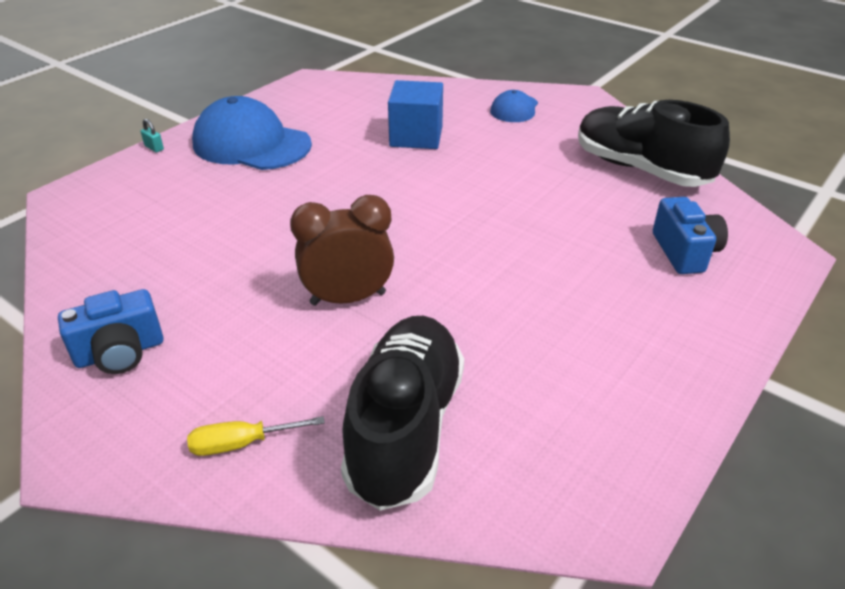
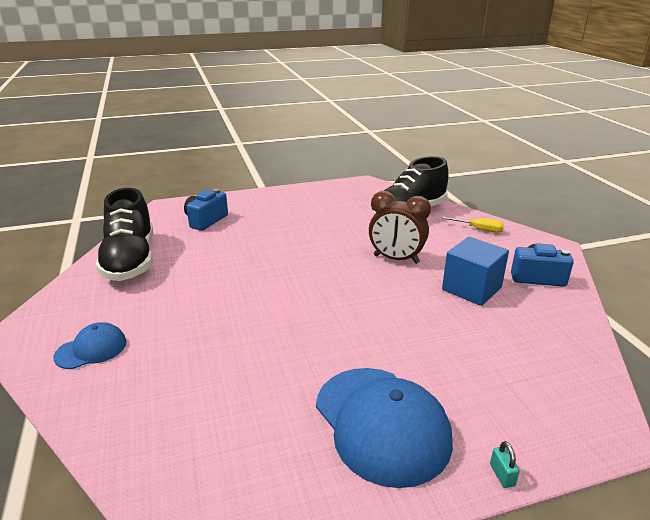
camera: 145 degrees left, 10 degrees down
(416, 136) = (219, 356): blue cube -> blue cube (471, 288)

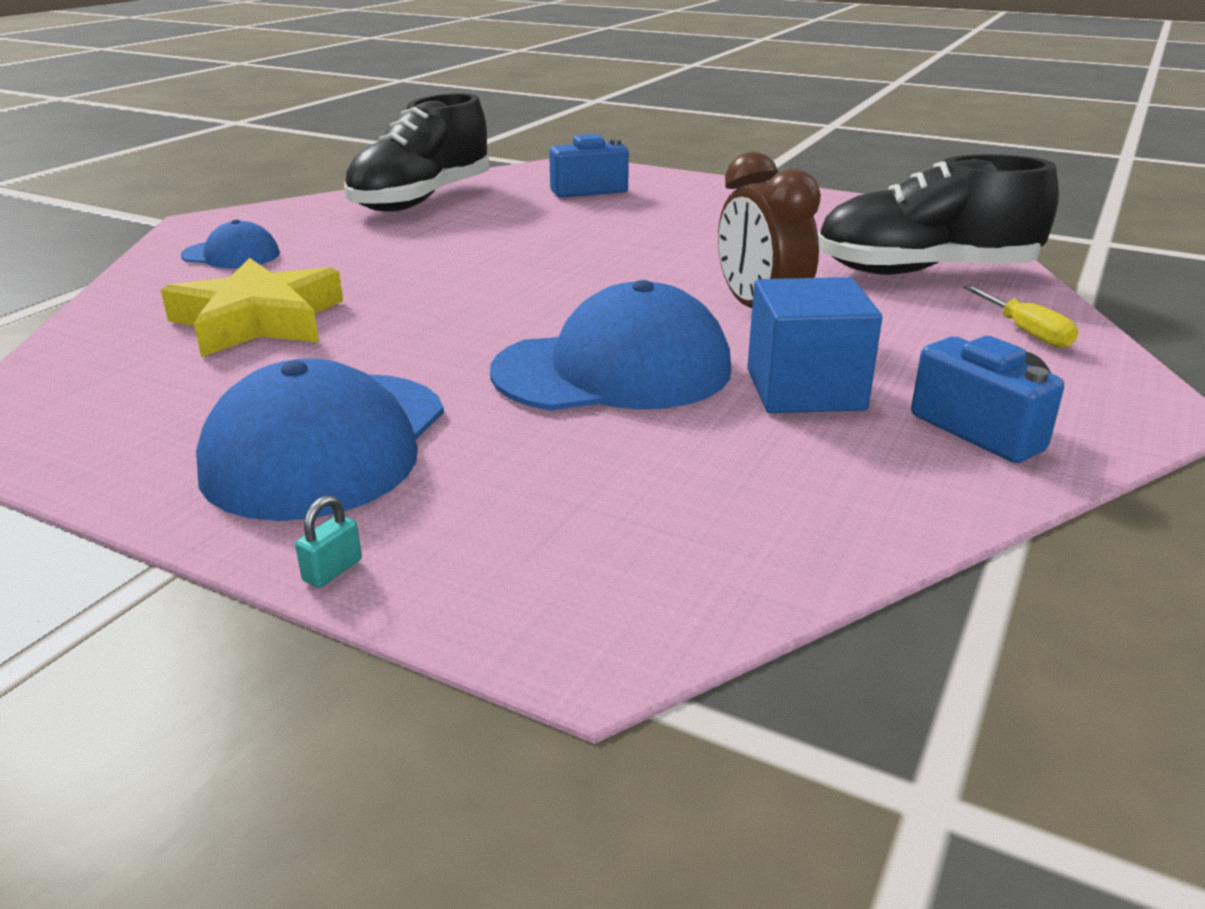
camera: 45 degrees right, 0 degrees up
(205, 381) = (258, 321): none -> yellow star
(404, 316) = (613, 370): none -> blue cap

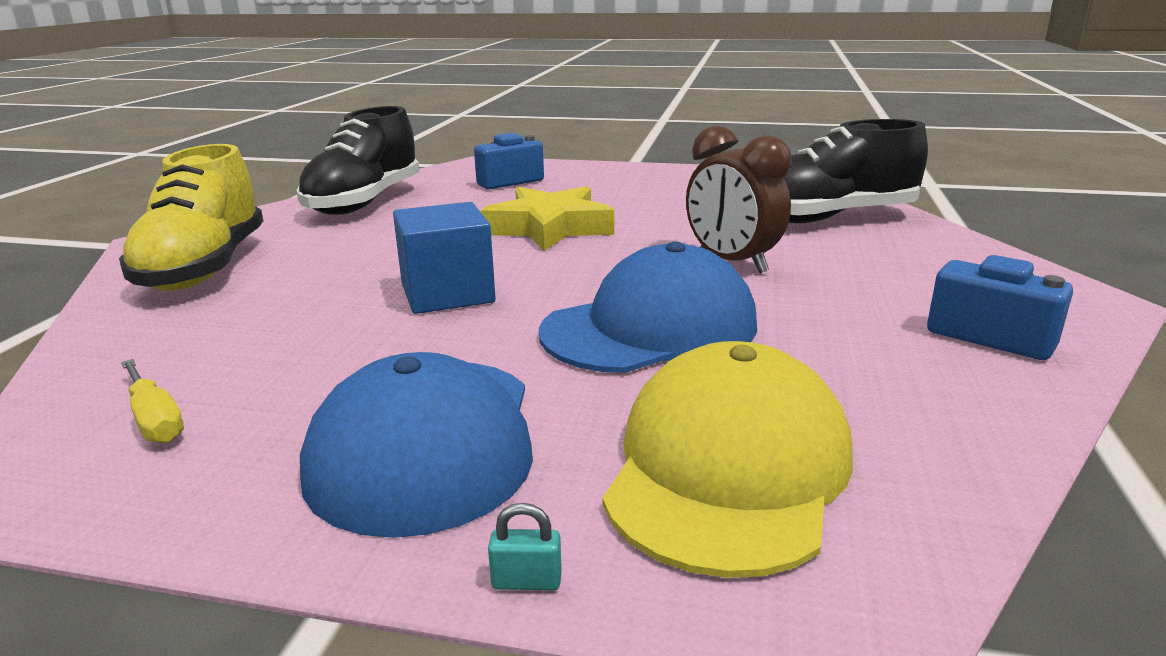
camera: 15 degrees left, 5 degrees down
(231, 255) = (204, 268): blue cap -> yellow shoe
(258, 321) = (272, 326): yellow star -> yellow star (549, 228)
(332, 570) = (526, 581): turquoise padlock -> turquoise padlock turned 75 degrees clockwise
(579, 512) = (728, 468): none -> yellow cap
(805, 389) = (825, 322): blue cube -> blue cube (447, 293)
(1025, 332) = (947, 254): yellow screwdriver -> yellow screwdriver (155, 419)

